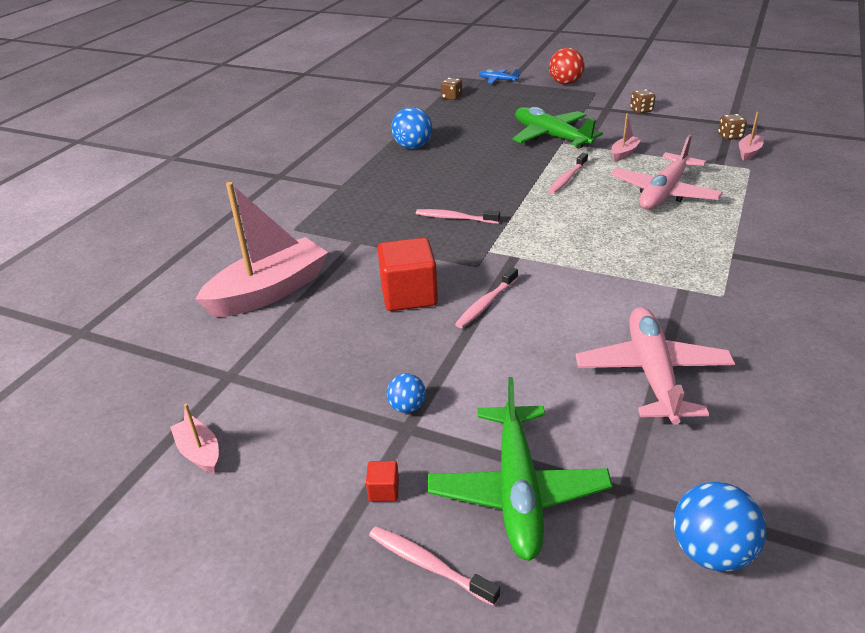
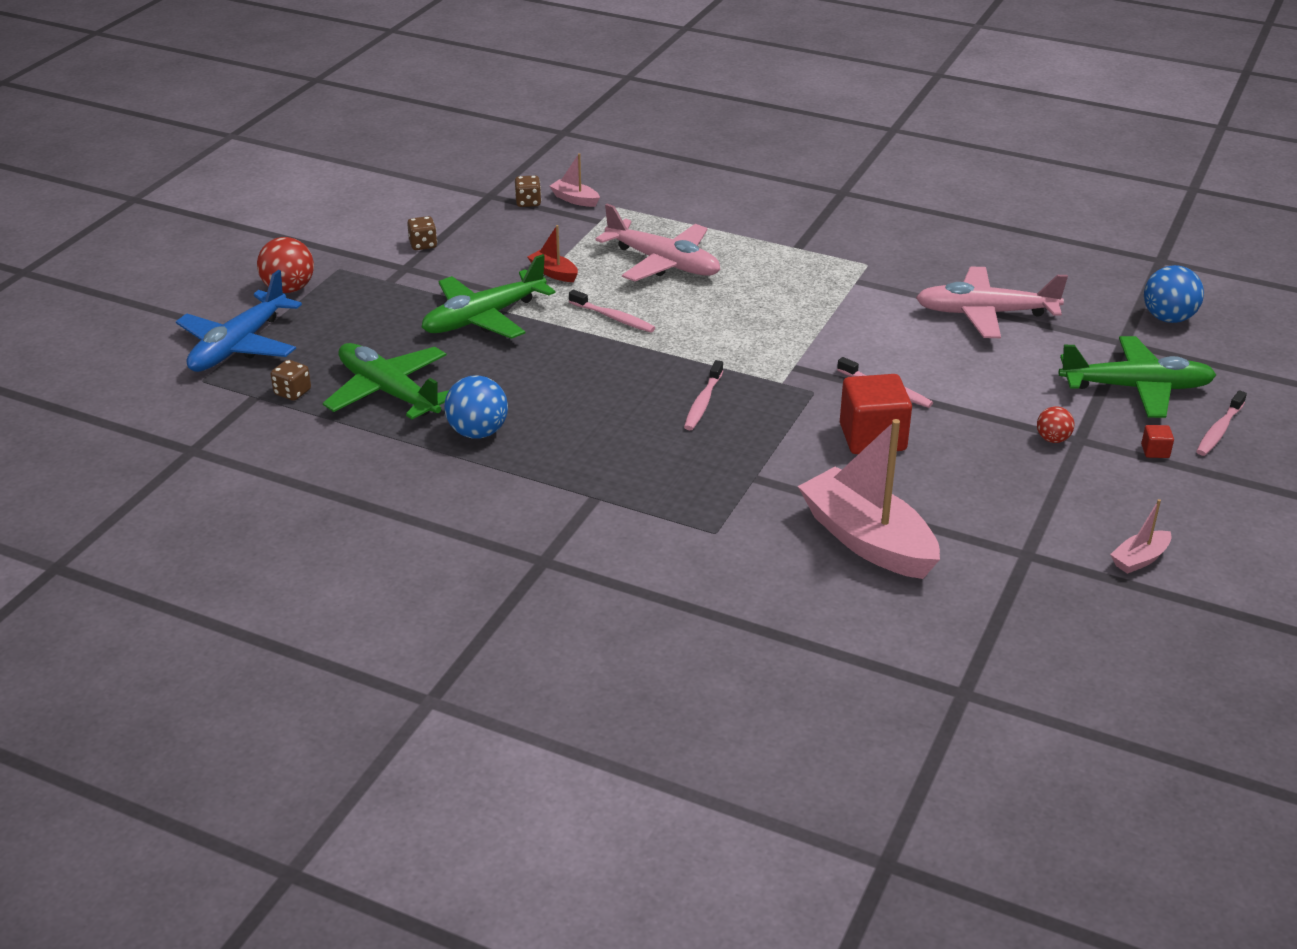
camera: 90 degrees left, 0 degrees up
(407, 407) = (1052, 439): blue ball -> red ball
(455, 119) = (388, 392): none -> green plane
(497, 80) = (238, 346): blue plane -> blue plane, size x2.04
(624, 153) = (553, 273): pink boat -> red boat

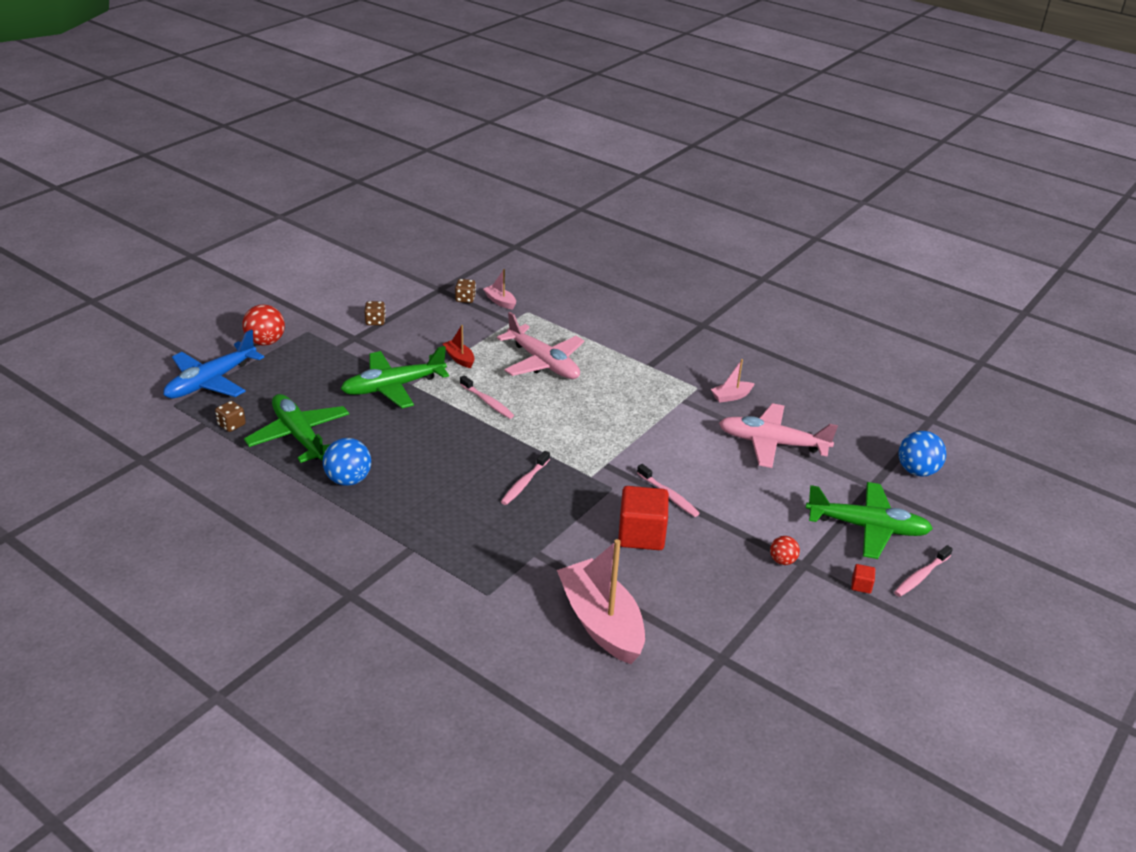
camera: 10 degrees right, 0 degrees up
(1139, 559) = (811, 679): pink boat -> pink boat (731, 396)

